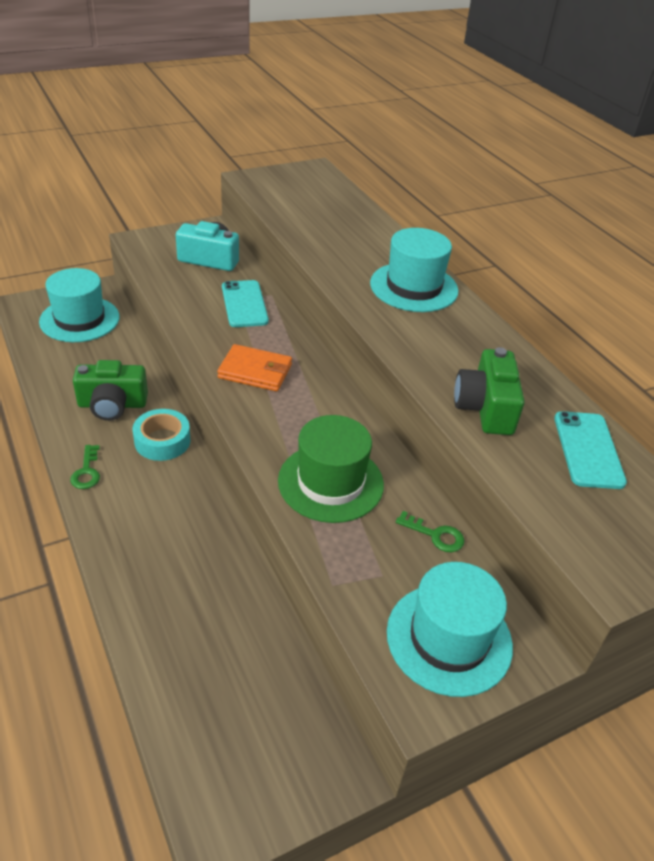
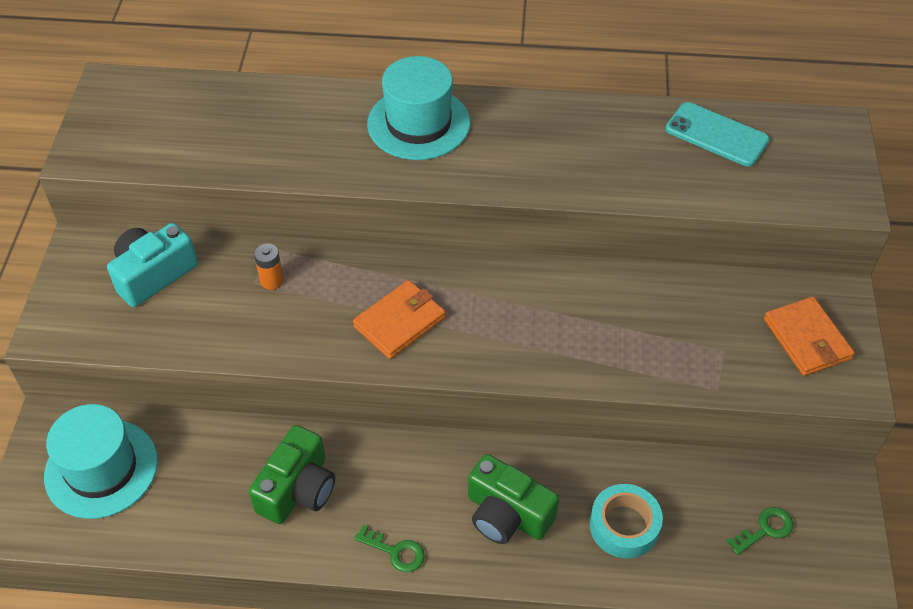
camera: 55 degrees left, 10 degrees up
(162, 441) = (390, 462): turquoise tape -> turquoise tape (624, 526)
(244, 304) = (272, 280): turquoise phone -> orange battery
(330, 482) = (598, 334): green hat -> none
(435, 535) = (699, 291): green key -> green key (765, 529)
(449, 638) = (806, 339): turquoise hat -> orange wallet
(485, 408) = (630, 170): green camera -> green camera (507, 514)

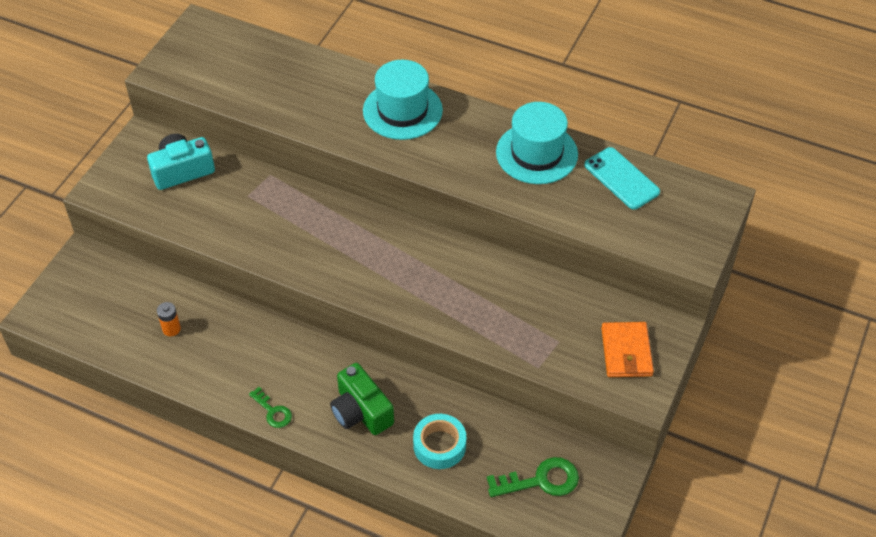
camera: 20 degrees right, 0 degrees up
(101, 468) = (103, 295): turquoise hat -> turquoise hat (536, 153)
(272, 280) = (260, 198): orange battery -> orange battery (171, 329)
(297, 489) = (226, 349): green camera -> none
(399, 322) = (335, 253): orange wallet -> none
(765, 529) = (540, 480): green key -> green key, size x1.64

